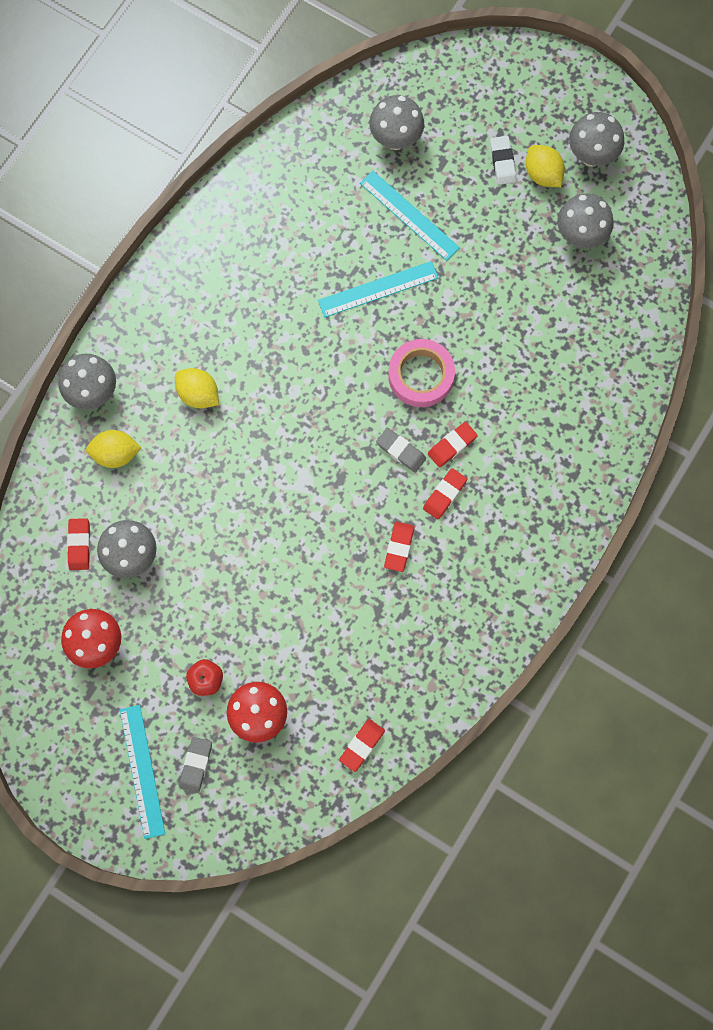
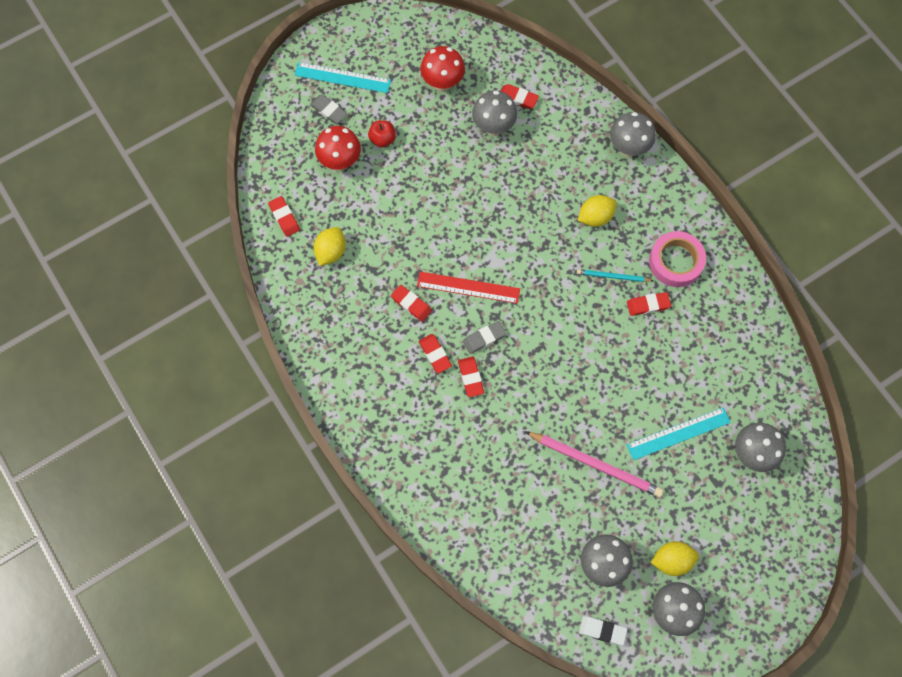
camera: 115 degrees right, 5 degrees down
(115, 454) = (574, 145): yellow lemon -> yellow lemon (331, 252)
(263, 347) = (612, 276): none -> turquoise pencil
(279, 298) = (648, 305): none -> red eraser
(349, 494) = (468, 287): none -> red ruler
(378, 289) = (624, 380): turquoise ruler -> none
(421, 376) = (537, 380): pink tape -> pink tape (676, 261)
(482, 282) = (595, 464): none -> pink pencil
(502, 162) = (696, 532): white eraser -> white eraser (602, 630)

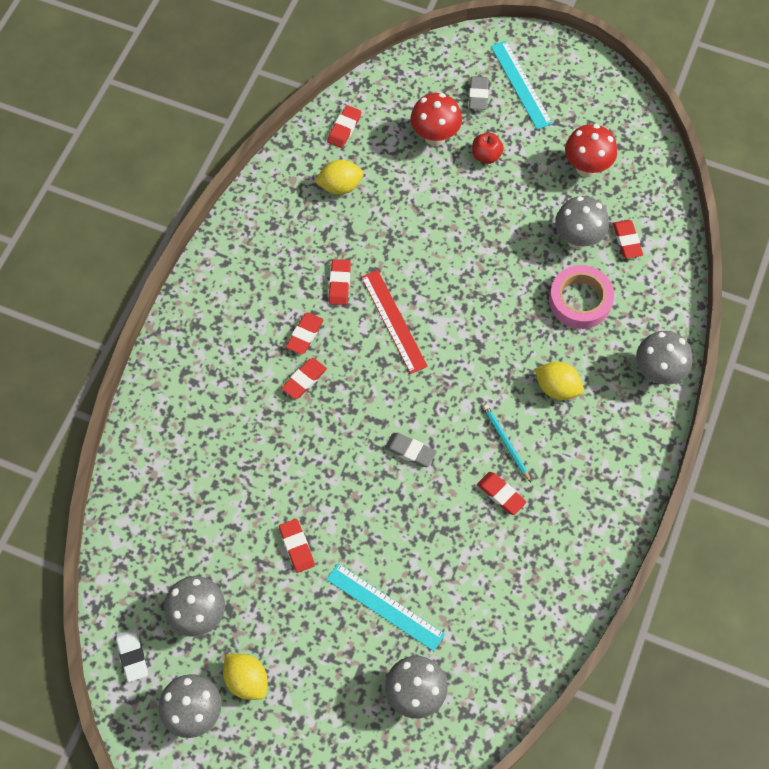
camera: 55 degrees right, 5 degrees down
(484, 338) = (352, 367): grey eraser -> grey eraser (410, 451)
(595, 464) = (296, 547): pink pencil -> red eraser
(676, 261) = (569, 492): pink tape -> pink tape (580, 300)

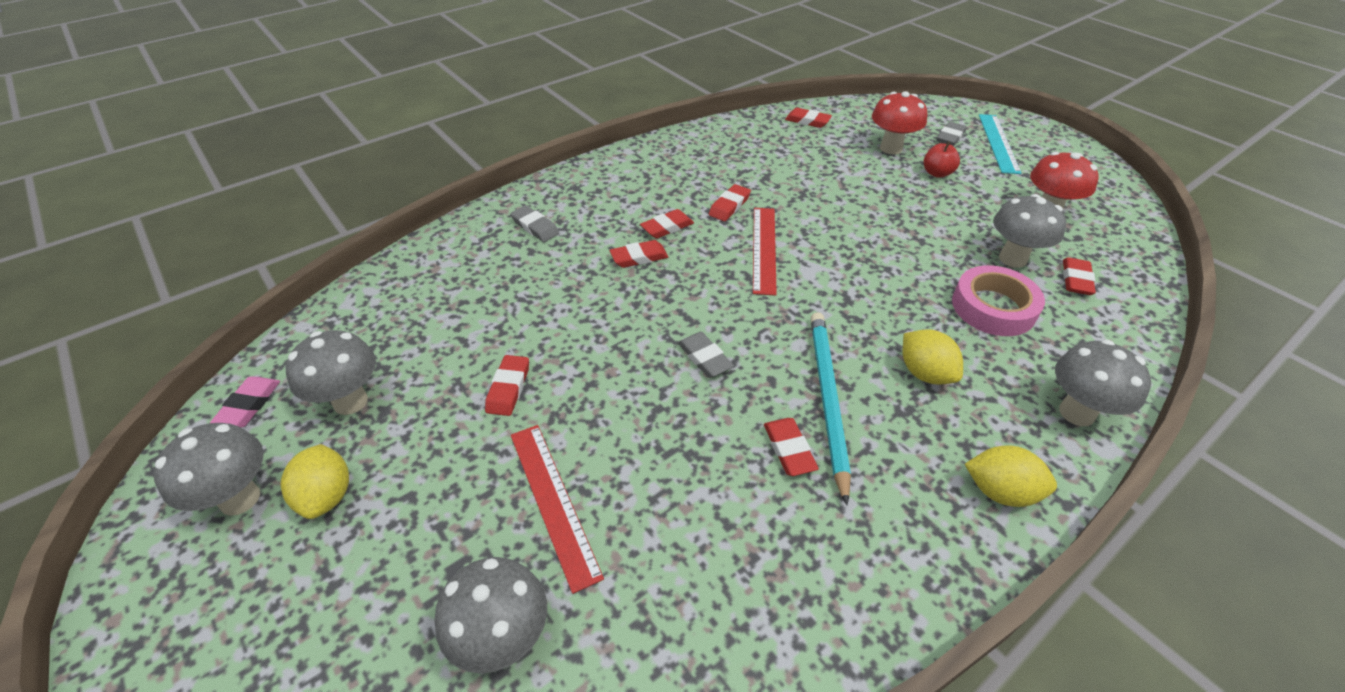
camera: 30 degrees right, 20 degrees down
(132, 655) = (249, 405): white eraser -> pink eraser
(198, 389) = (535, 227): none -> grey eraser
(340, 186) = (778, 150): yellow lemon -> yellow lemon (1000, 491)
(344, 128) = (807, 121): red eraser -> red eraser turned 60 degrees clockwise
(385, 606) = (553, 501): turquoise ruler -> red ruler
(506, 443) = (827, 399): turquoise pencil -> turquoise pencil, size x1.83

